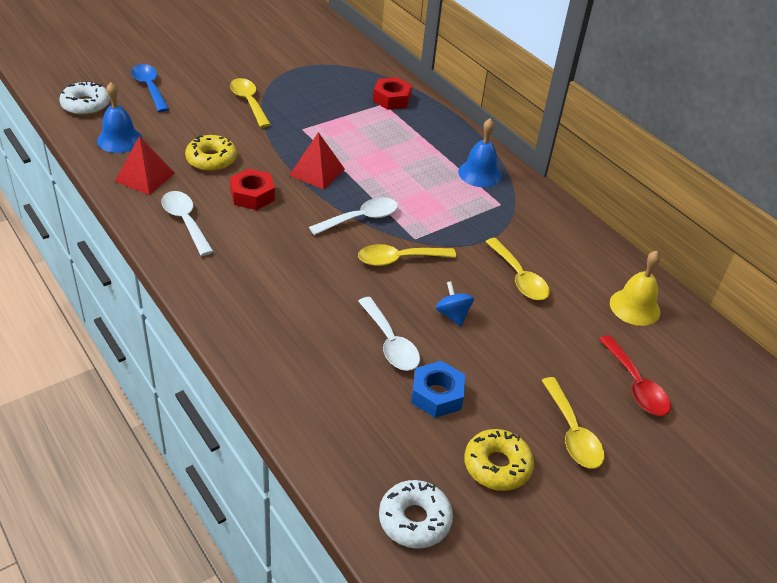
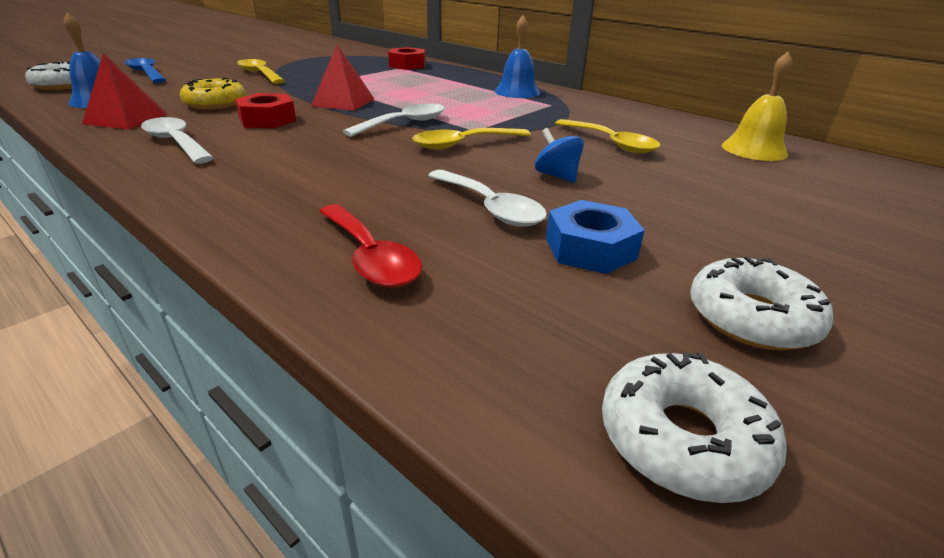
camera: 10 degrees left, 10 degrees down
(497, 466) = (751, 318): yellow donut -> white donut
(572, 432) = (813, 259): yellow spoon -> none
(635, 385) = (831, 204): red spoon -> red spoon (370, 257)

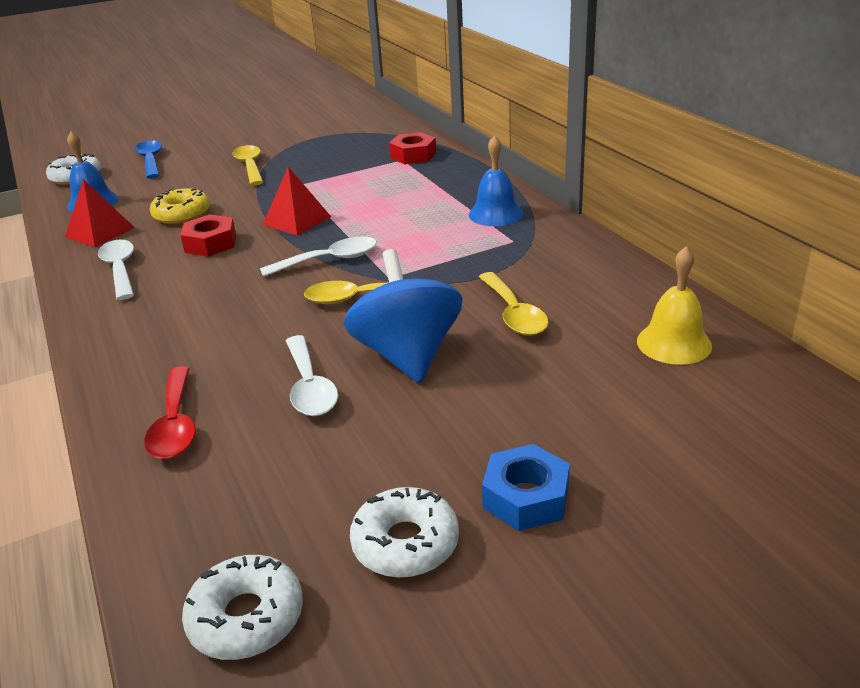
camera: 25 degrees right, 0 degrees up
(556, 176) = (407, 355): blue spinning top -> blue spinning top, size x2.19
(590, 248) = (349, 448): blue nut -> blue nut (526, 497)

